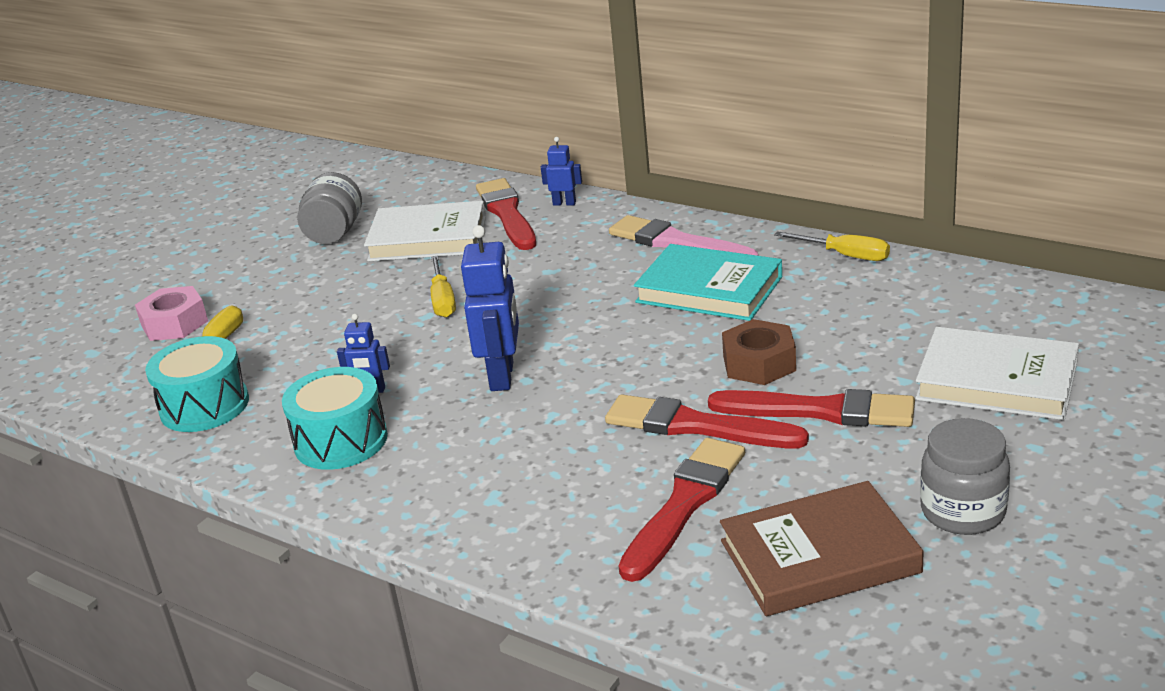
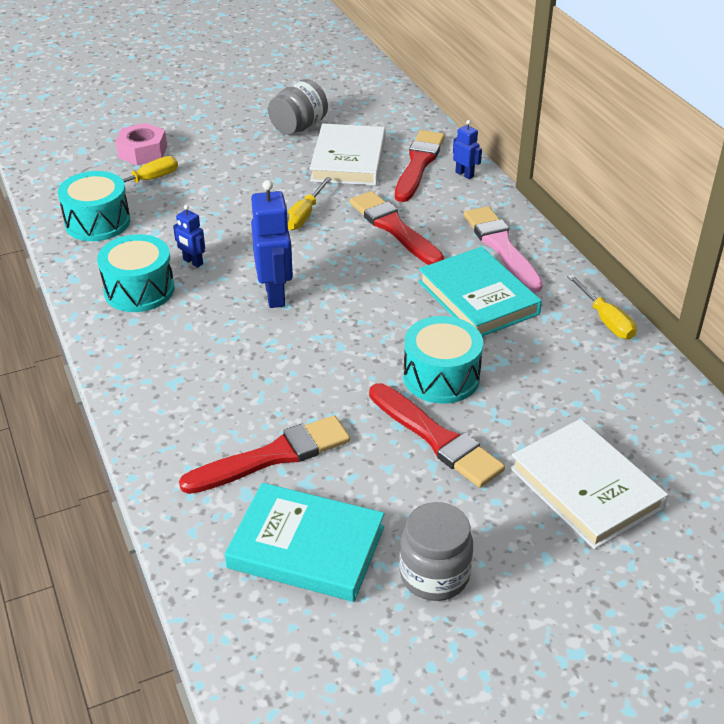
camera: 30 degrees right, 10 degrees up
(428, 238) = (348, 160): white book -> white book turned 60 degrees clockwise
(503, 376) = (275, 295): blue robot -> blue robot turned 45 degrees counterclockwise
(696, 426) = (346, 402): red brush -> red brush (394, 228)
(759, 363) = (441, 377): brown nut -> turquoise drum
(819, 556) = (306, 547): brown book -> turquoise book

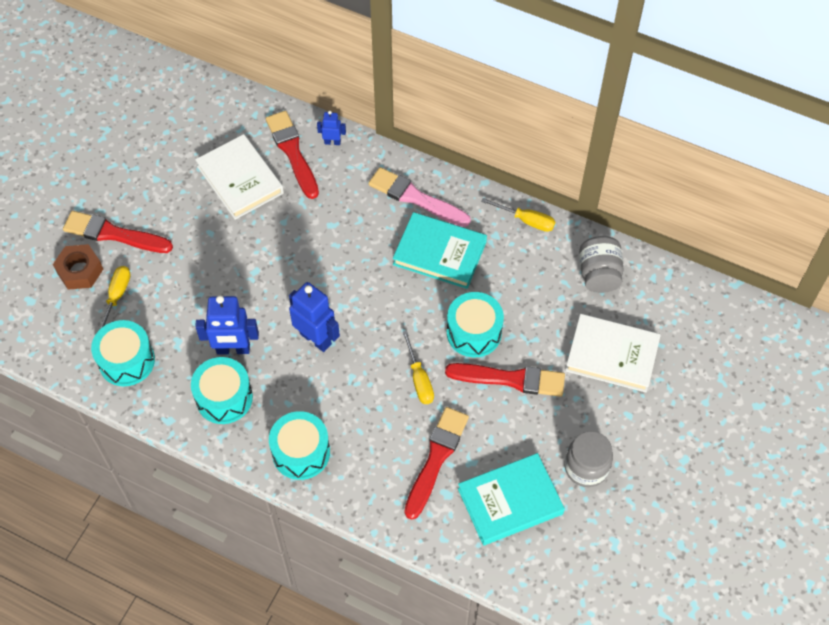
camera: 40 degrees left, 20 degrees up
(142, 152) = (80, 271): pink nut -> brown nut
(150, 368) = (301, 452): none -> turquoise drum
(193, 262) = (233, 349): blue robot -> blue robot, size x1.90
(299, 127) = (170, 167): grey jar -> grey jar (599, 274)
(305, 215) = (263, 255): yellow screwdriver -> yellow screwdriver (419, 379)
(394, 228) = (334, 226): red brush -> red brush (114, 234)

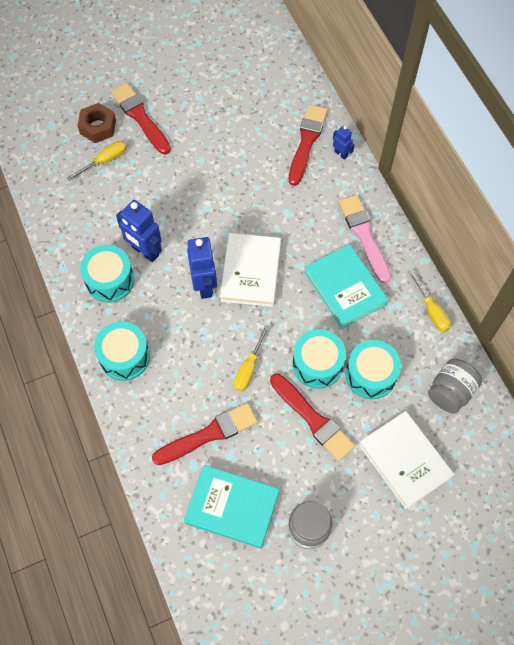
camera: 40 degrees right, 5 degrees up
(126, 361) = (73, 208): turquoise drum -> turquoise drum (370, 375)
(240, 180) = (254, 137): white book -> white book (250, 272)

